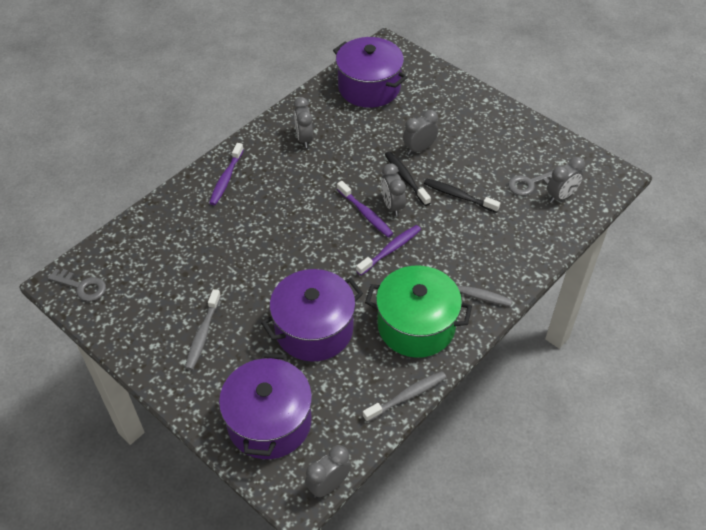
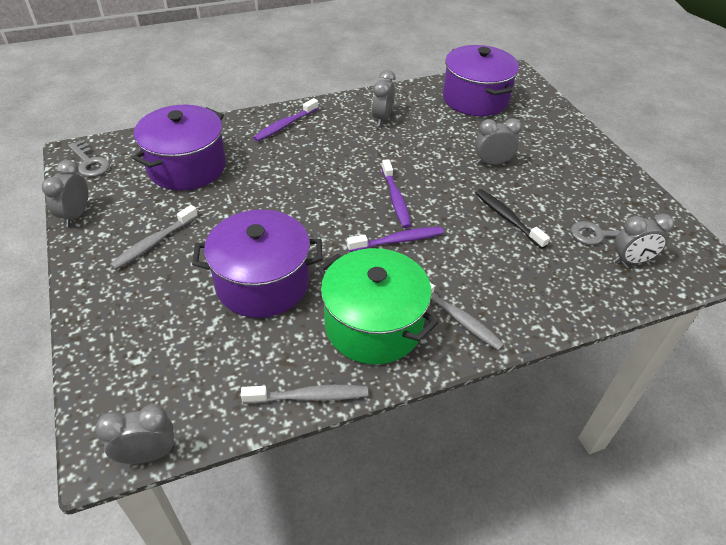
camera: 25 degrees right, 5 degrees down
(269, 422) = (144, 354): purple pot -> purple pot (187, 167)
(392, 206) = (428, 202): grey clock -> grey clock (76, 215)
(405, 178) = (460, 183): black toothbrush -> none

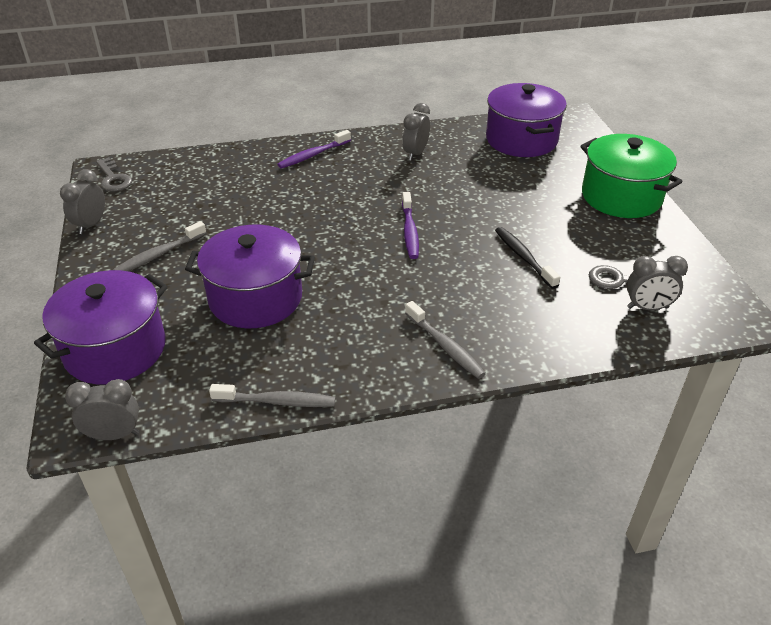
camera: 10 degrees right, 5 degrees down
(187, 167) = (206, 188): purple pot -> purple pot (115, 349)
(373, 325) = (356, 345): green pot -> green pot (621, 196)
(398, 240) = (402, 270): purple toothbrush -> none
(492, 163) = (522, 203): grey clock -> none

